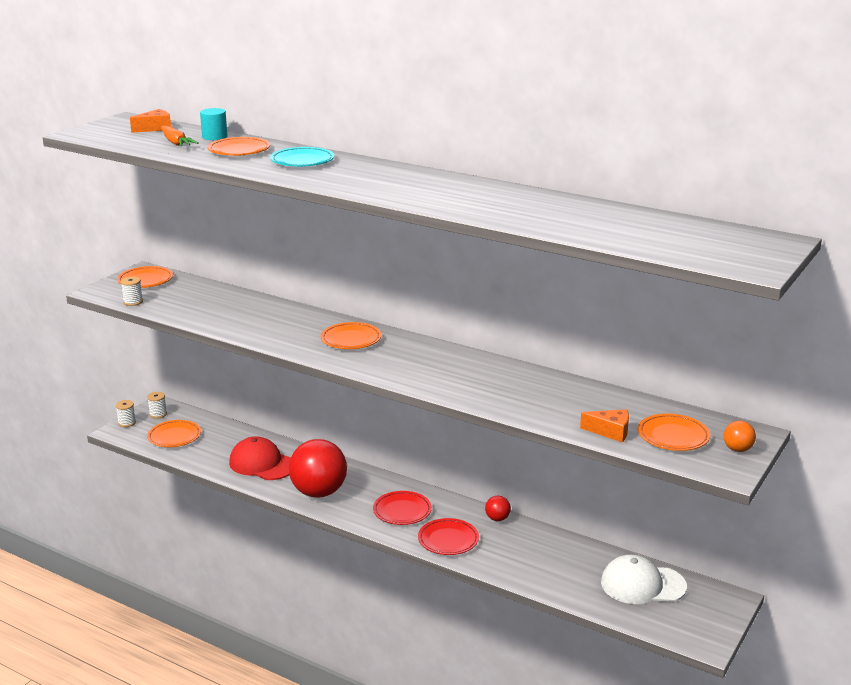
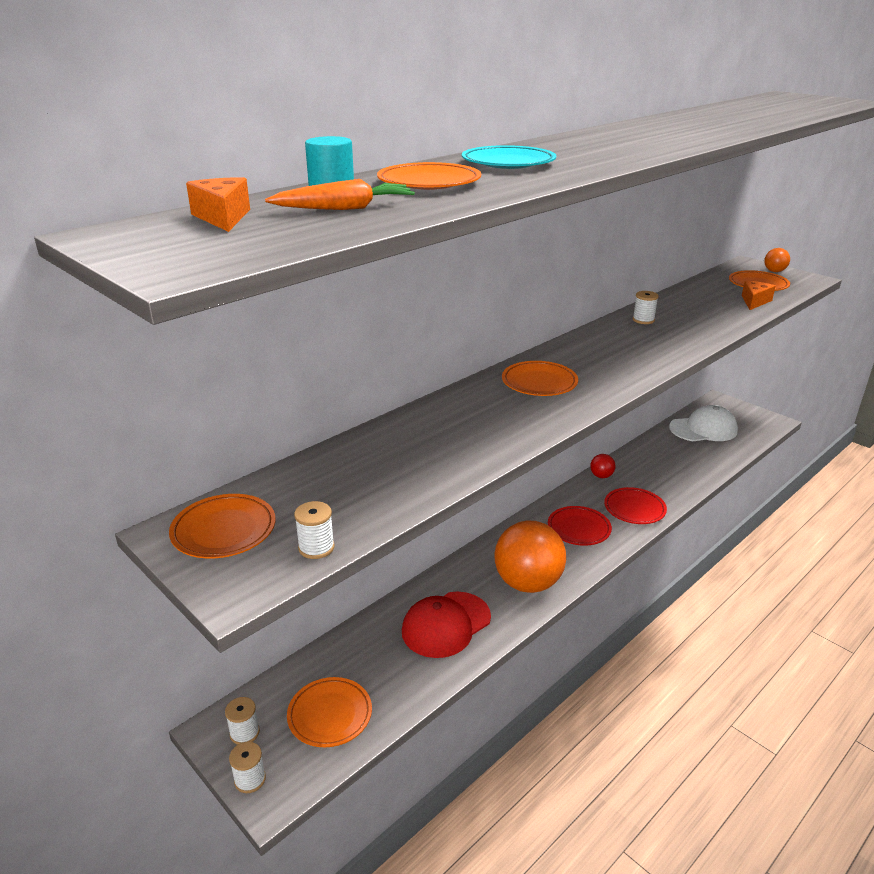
camera: 75 degrees left, 5 degrees up
(319, 492) = (527, 583): red ball -> orange ball
(511, 375) = (643, 320): none -> white spool
(642, 585) = (703, 429): white cap -> white cap turned 120 degrees counterclockwise

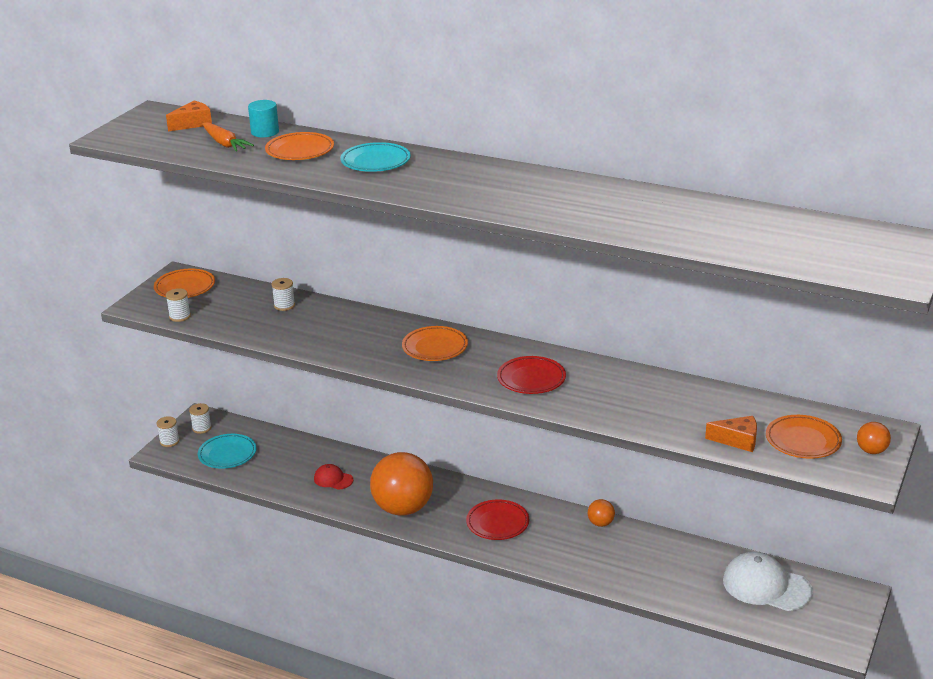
camera: 70 degrees right, 0 degrees up
(330, 715) = (227, 454): orange plate -> turquoise plate
(446, 624) = (333, 479): red cap -> red cap, size x0.52
(601, 476) = (600, 523): red ball -> orange ball
(634, 509) = (554, 552): red plate -> red plate (531, 379)
(643, 320) = (618, 378): white spool -> white spool (284, 305)
(703, 429) = (766, 586): white cap -> white cap turned 150 degrees clockwise

